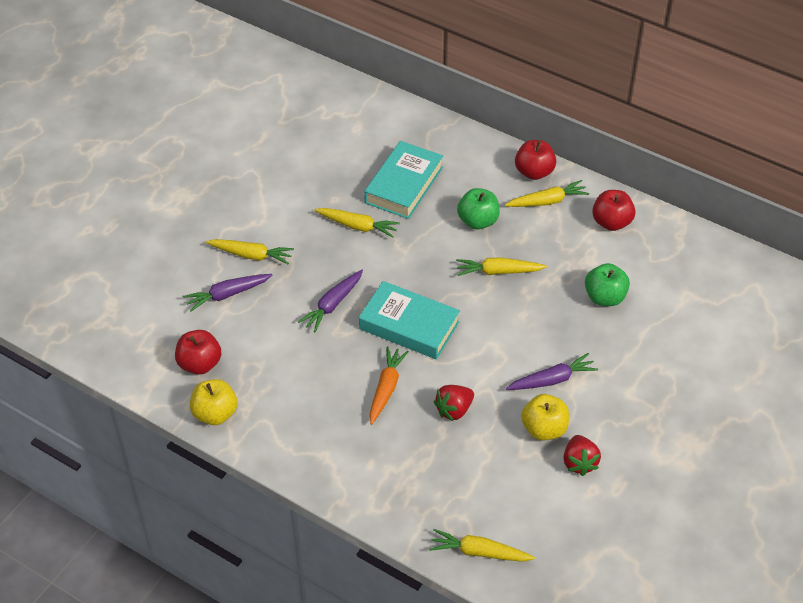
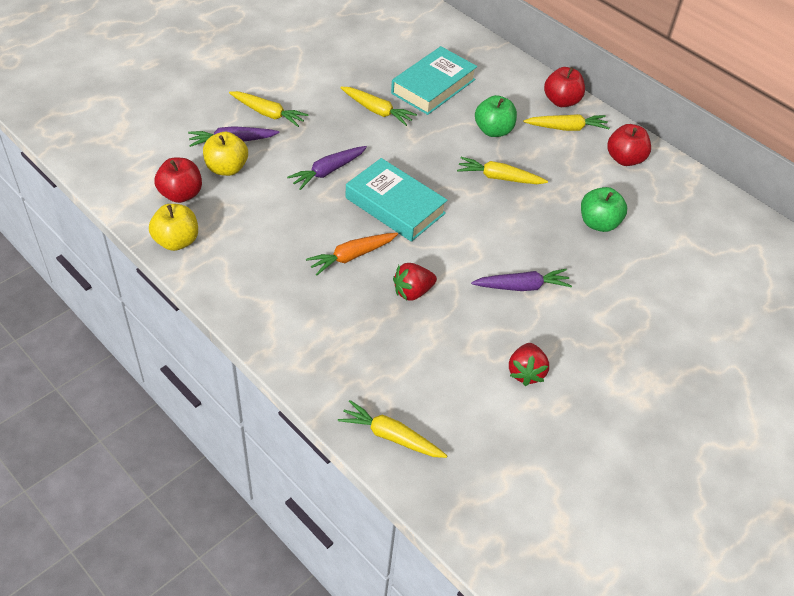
camera: 10 degrees right, 0 degrees up
(386, 388) = (352, 256): orange carrot -> orange carrot turned 150 degrees counterclockwise
(544, 429) = (499, 331): yellow apple -> yellow apple (226, 168)

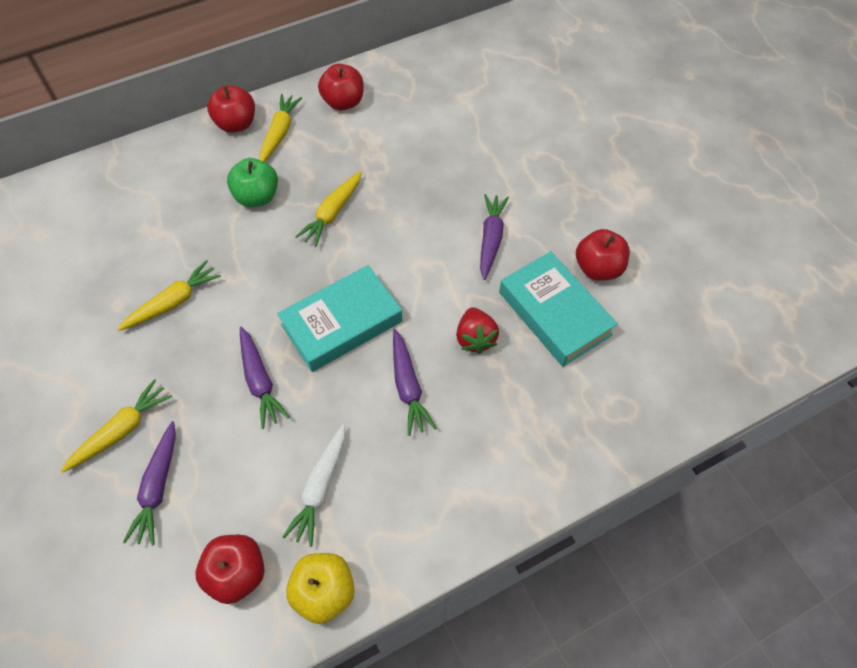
camera: 70 degrees left, 10 degrees up
(226, 168) = (208, 503): yellow apple -> none
(252, 223) = (320, 488): none -> white carrot
(352, 256) = (408, 386): orange carrot -> purple carrot
(391, 436) = (659, 406): yellow carrot -> none
(433, 86) = (156, 233): turquoise book -> turquoise book (554, 313)
(526, 372) = (598, 268): red strawberry -> red apple
(598, 223) = (424, 151): green apple -> none

